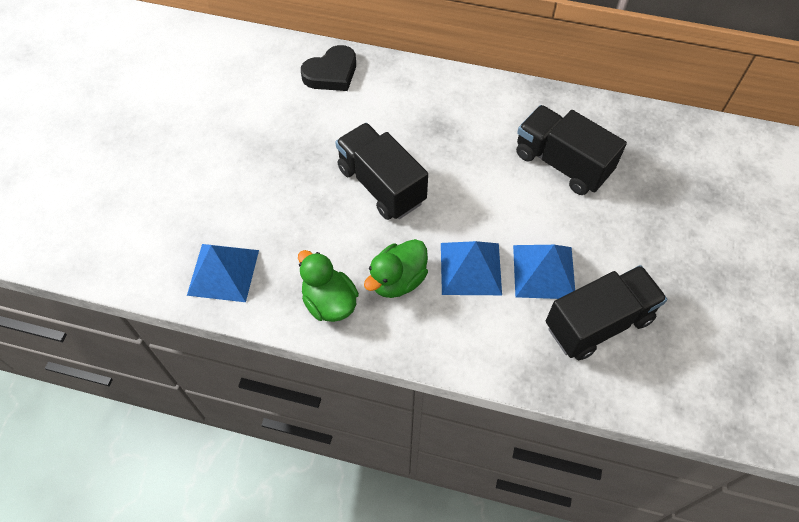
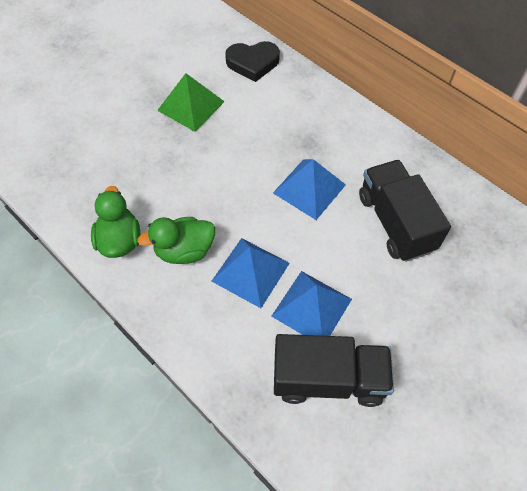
camera: 30 degrees right, 0 degrees up
(223, 272) = (62, 177): blue pyramid -> blue pyramid (309, 188)
(301, 142) = (191, 105): none -> green pyramid
(381, 185) = (227, 168): black truck -> none

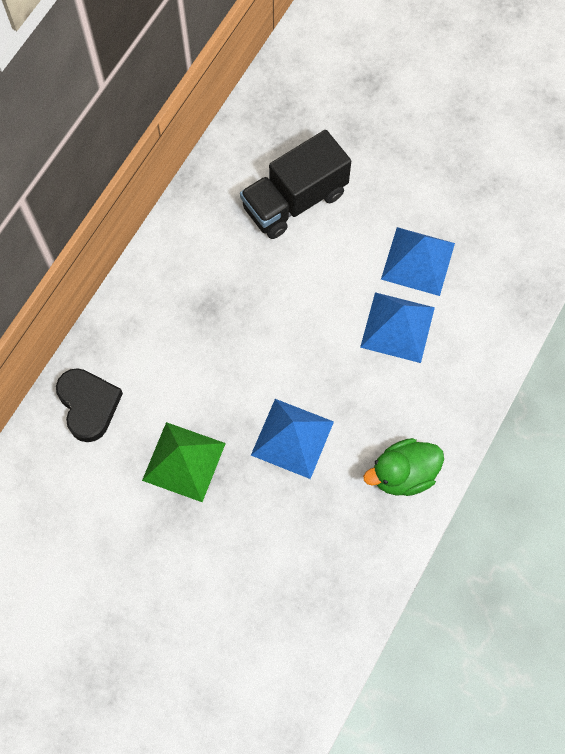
camera: 105 degrees left, 10 degrees up
(184, 250) = (394, 400): green duck -> none
(309, 188) = (275, 292): blue pyramid -> blue pyramid (292, 438)
(328, 378) = (483, 232): black truck -> none

